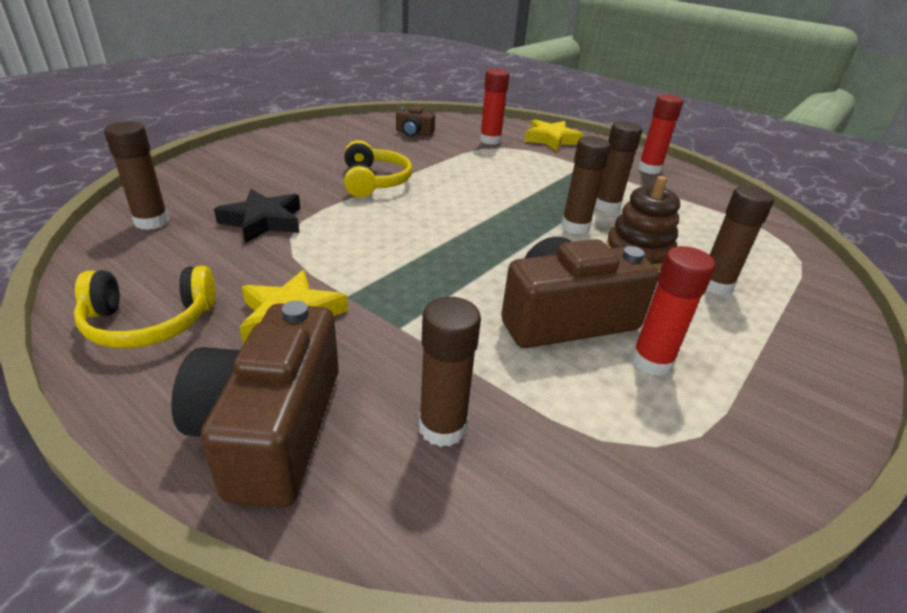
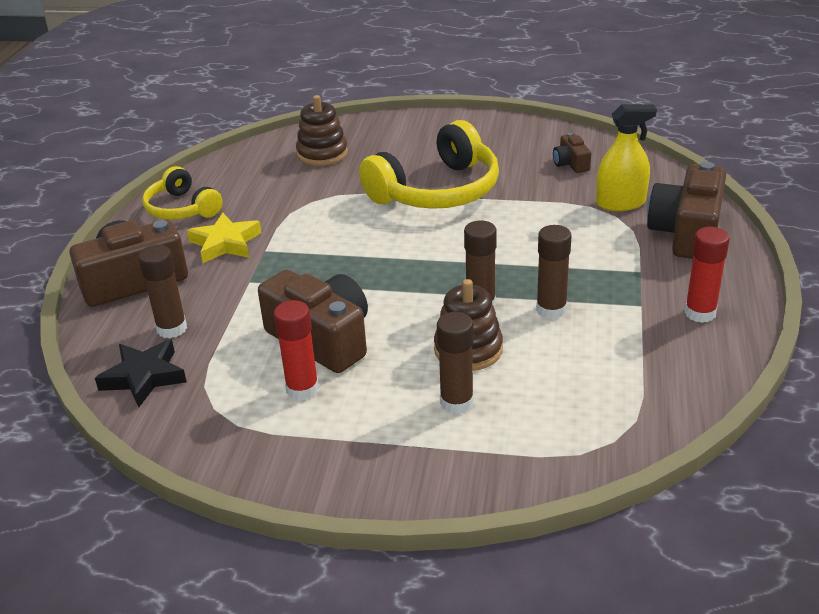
camera: 65 degrees right, 0 degrees up
(151, 222) = (276, 153): brown glue stick -> none
(207, 201) = (322, 154): none -> brown stacking toy
(263, 221) = (320, 183): black star -> black star (144, 377)
(374, 181) = (437, 191): yellow headphones -> yellow headphones, size x1.70
(490, 140) = (620, 203): red glue stick -> yellow spray bottle
(551, 140) = (686, 232): yellow star -> brown camera

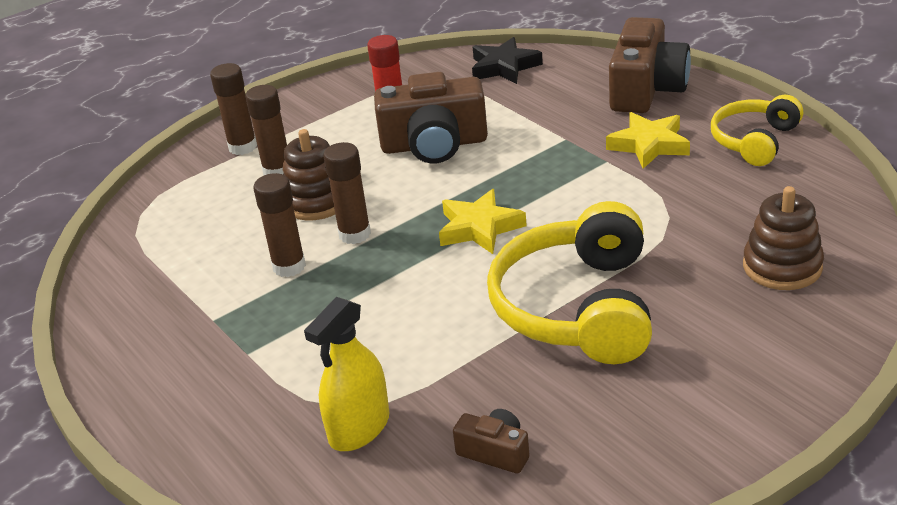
camera: 135 degrees right, 0 degrees up
(172, 329) = (548, 89): brown glue stick -> brown glue stick (242, 147)
(182, 208) = (754, 141): yellow headphones -> yellow headphones turned 60 degrees counterclockwise
(406, 259) = (479, 228): none -> yellow star
(686, 232) = (241, 435): brown camera -> none
(700, 313) = (150, 346): red glue stick -> none

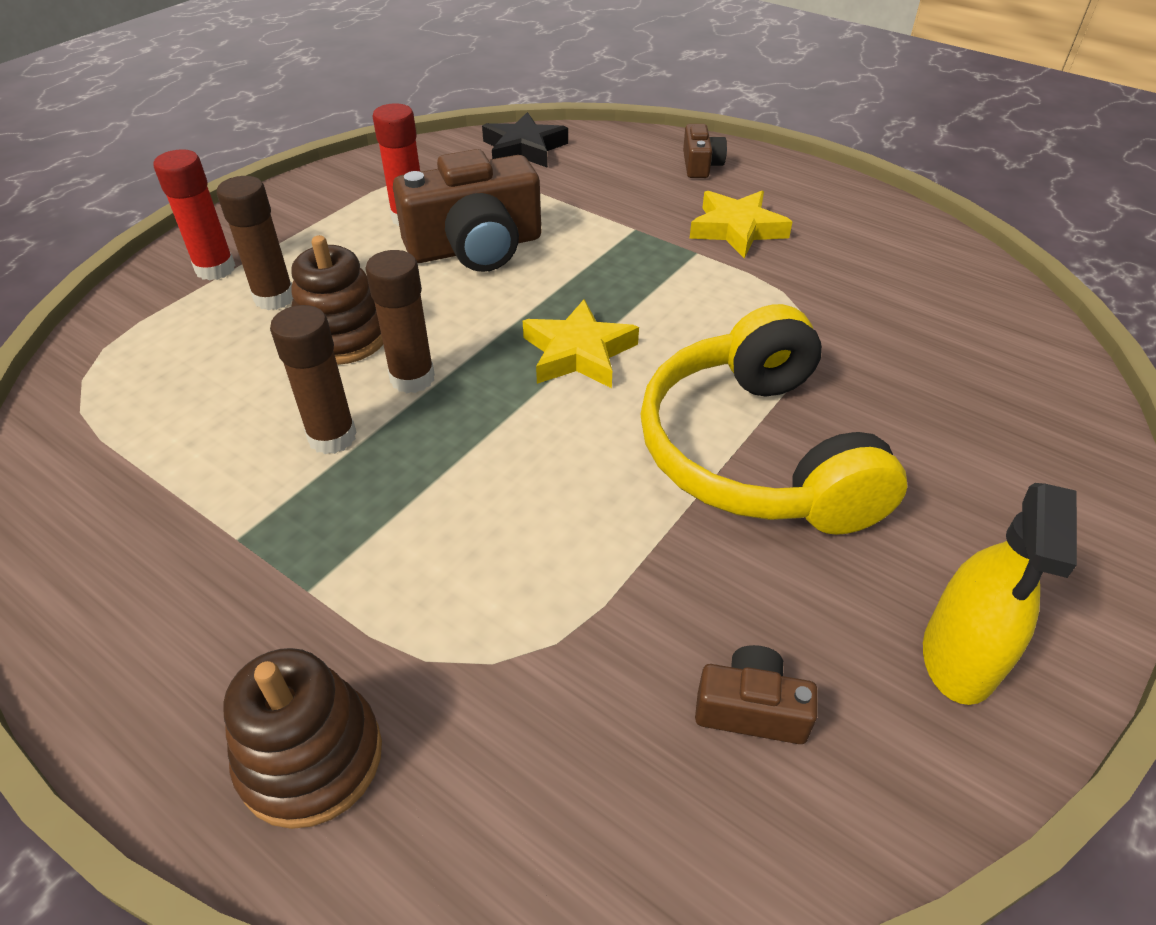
camera: 20 degrees left, 10 degrees up
(242, 147) = (215, 269): brown glue stick -> red glue stick
(359, 428) = (529, 700): yellow spray bottle -> yellow spray bottle (959, 656)
(646, 89) = (701, 165): brown camera -> brown camera, size x0.48
(754, 141) = (851, 216): yellow headphones -> none
(782, 267) = (971, 368): brown stacking toy -> brown stacking toy (311, 758)

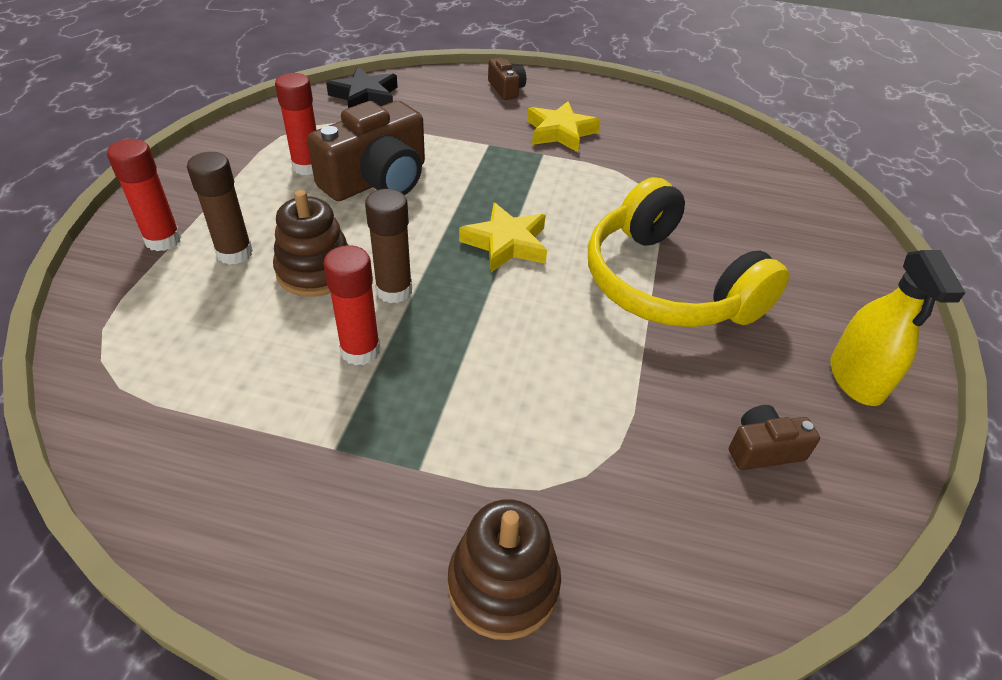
camera: 25 degrees left, 0 degrees up
(332, 437) = (360, 350): brown glue stick -> red glue stick

